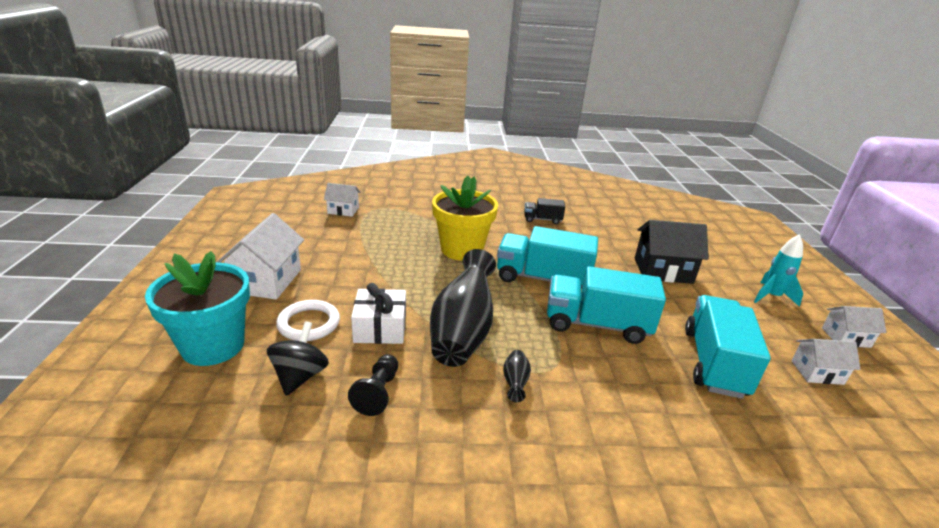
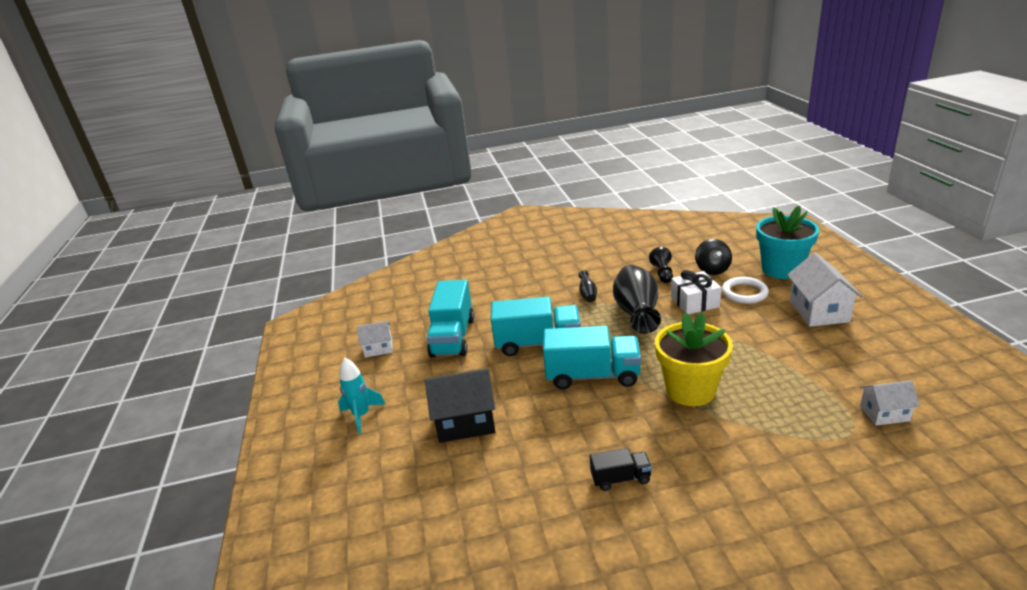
camera: 175 degrees right, 0 degrees up
(845, 337) = (326, 385): white house -> none

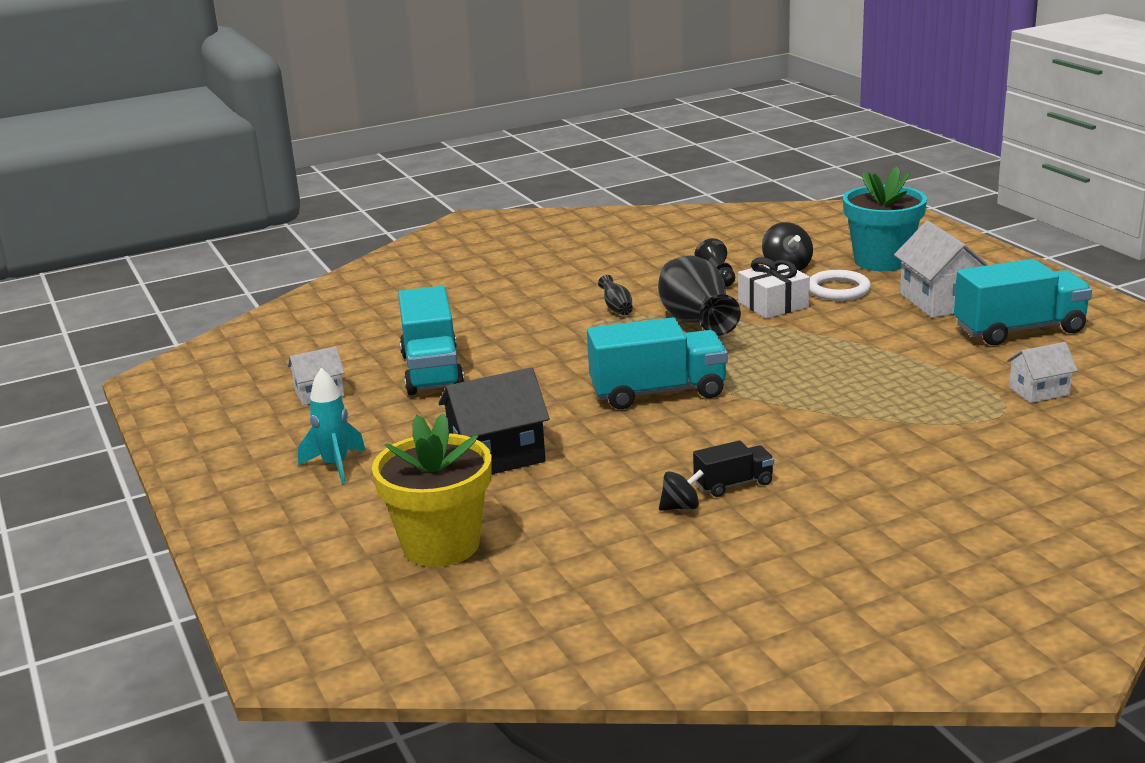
camera: 15 degrees left, 5 degrees down
(538, 343) = (565, 367): turquoise truck -> turquoise truck (1019, 330)
(575, 497) = (681, 507): none -> black spinning top
(690, 390) = (796, 393): yellow flower pot -> yellow flower pot (441, 545)

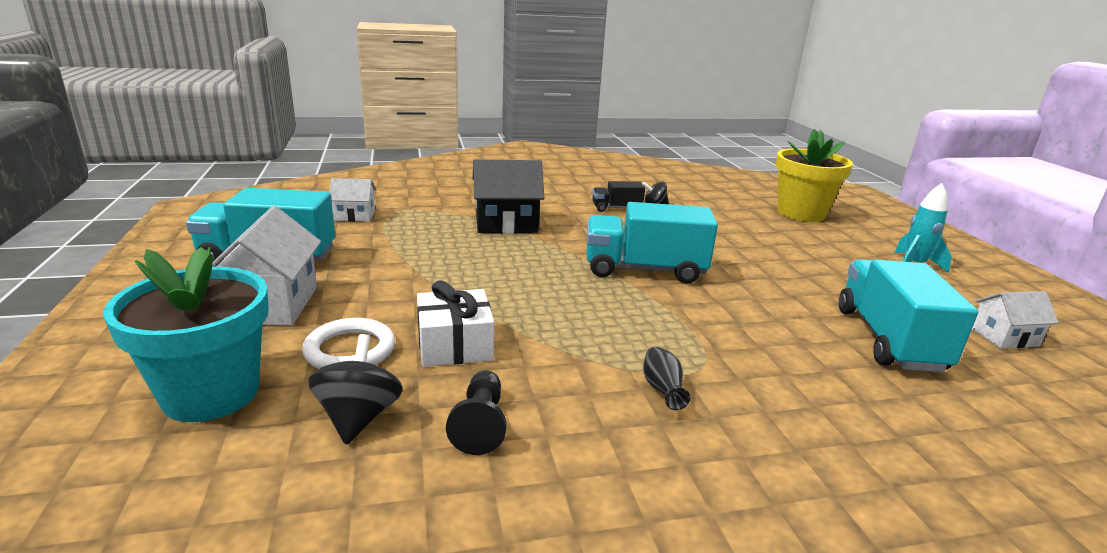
camera: 170 degrees left, 0 degrees up
(497, 456) = (781, 249): black house -> black house (506, 223)
(696, 323) = (568, 338): black vase -> none

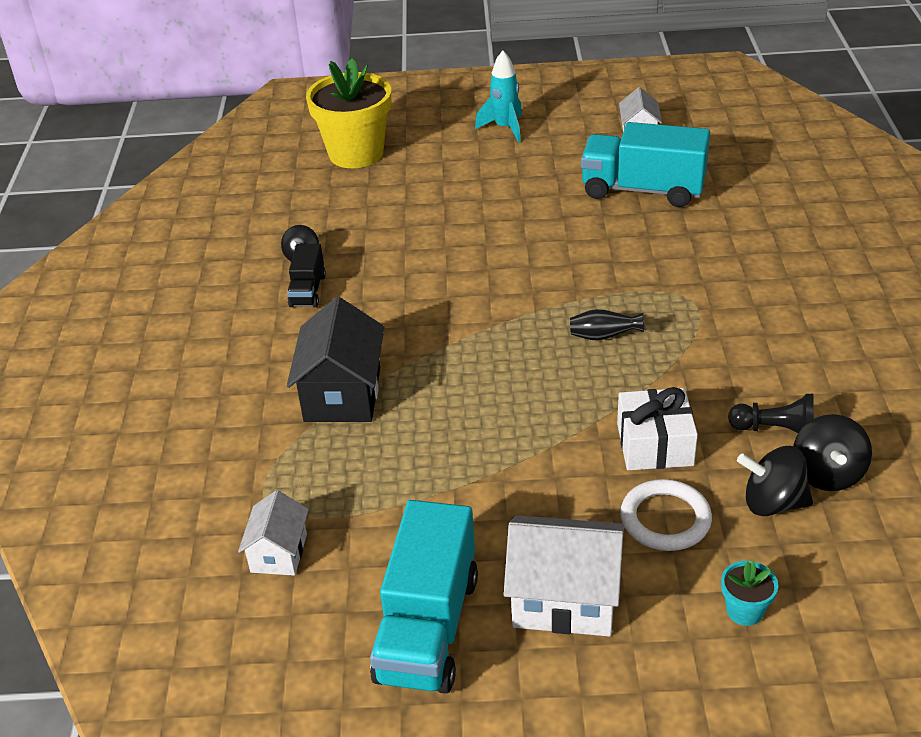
camera: 75 degrees left, 15 degrees up
(211, 393) = (744, 611): turquoise flower pot -> turquoise flower pot, size x0.42
(400, 463) = (827, 474): none -> black spinning top
(644, 270) = (498, 298): turquoise truck -> none
(662, 390) = (722, 325): black vase -> black vase (603, 336)

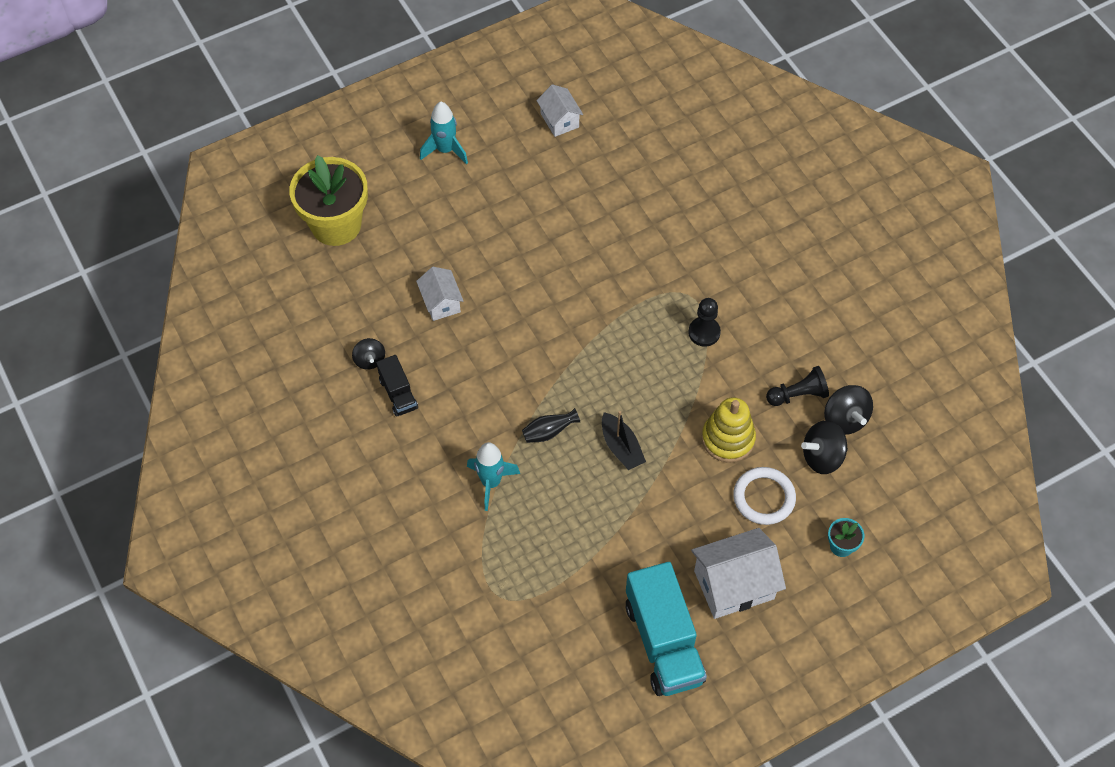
camera: 30 degrees left, 20 degrees up
(279, 553) = (535, 631): white house -> white house (441, 302)
(342, 394) = (491, 482): black house -> turquoise rocket
(516, 410) = (621, 447): none -> black boat
(603, 336) = (645, 354): black vase -> black vase (549, 432)
(643, 190) = (596, 187): turquoise truck -> none
(655, 444) = (728, 439): white gift -> yellow stacking toy
(688, 337) = (704, 332): none -> black pawn

